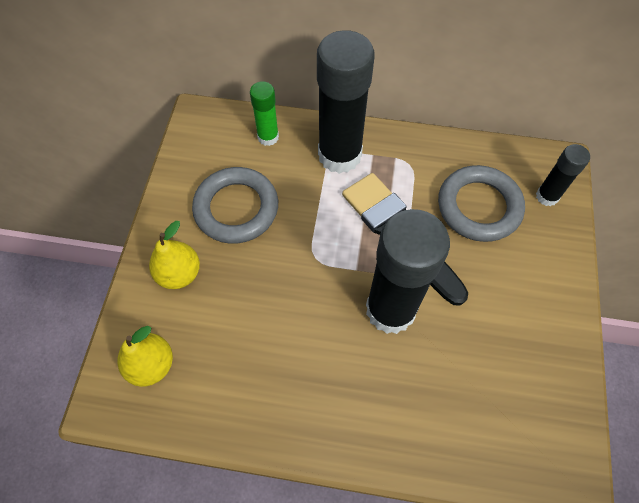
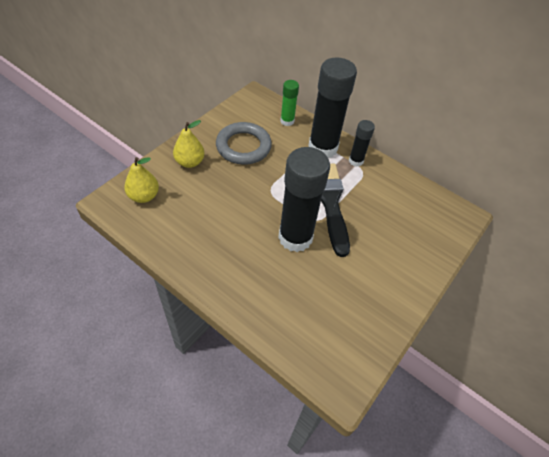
camera: 25 degrees right, 10 degrees down
(479, 207) = (391, 213): grey ring -> none
(547, 196) = (442, 229): black glue stick -> black glue stick (356, 161)

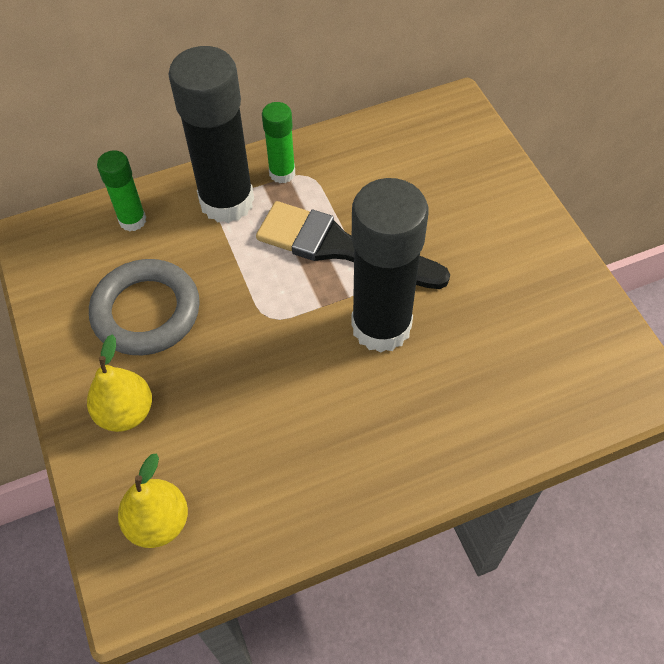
camera: 55 degrees left, 5 degrees up
(356, 161) = (282, 173): black glue stick -> green glue stick

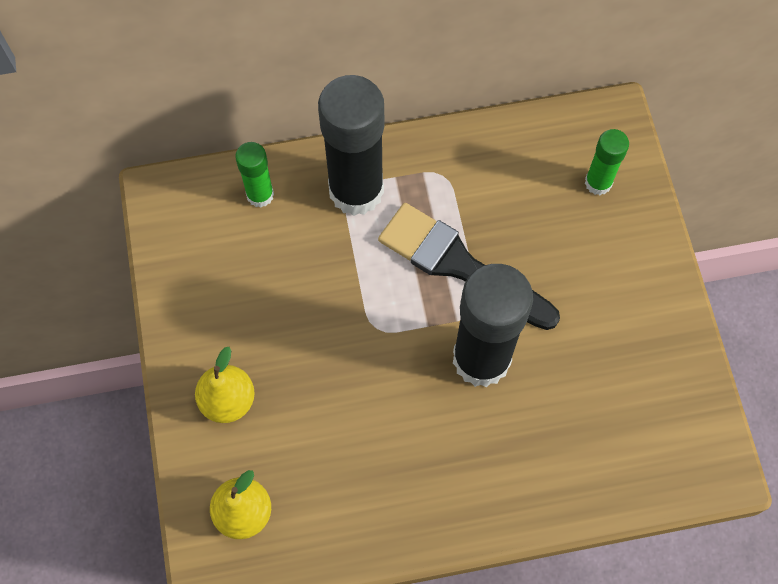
camera: 10 degrees right, 10 degrees up
(146, 311) = (260, 299): grey ring -> none
(282, 173) = (417, 167): green glue stick -> green glue stick (598, 183)

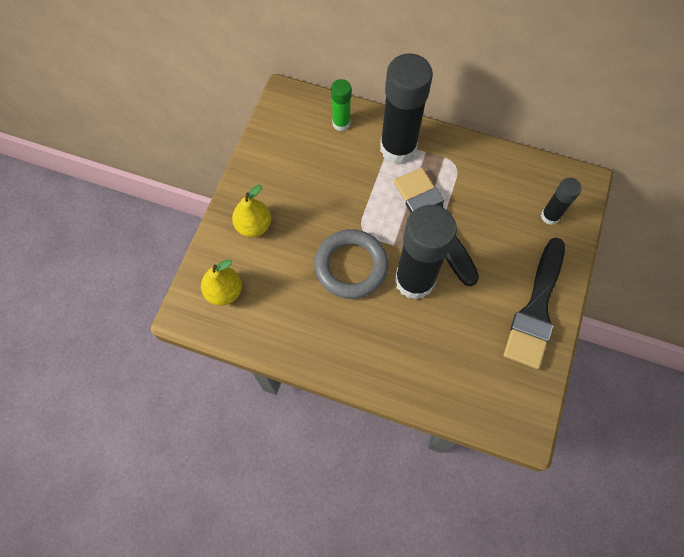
camera: 30 degrees right, 0 degrees up
(390, 385) = (351, 266): none -> grey ring
(598, 183) = (550, 216): green glue stick -> black glue stick
(648, 314) = (536, 309): none -> black brush

